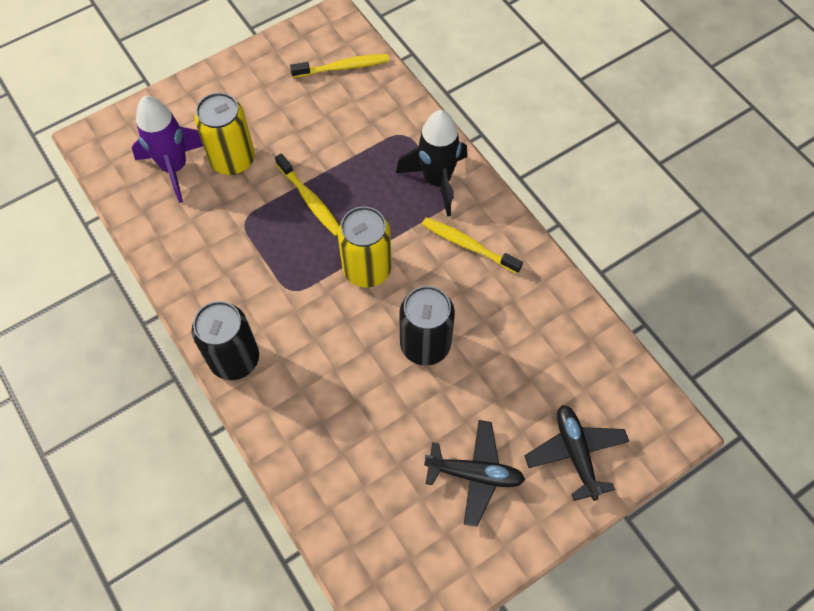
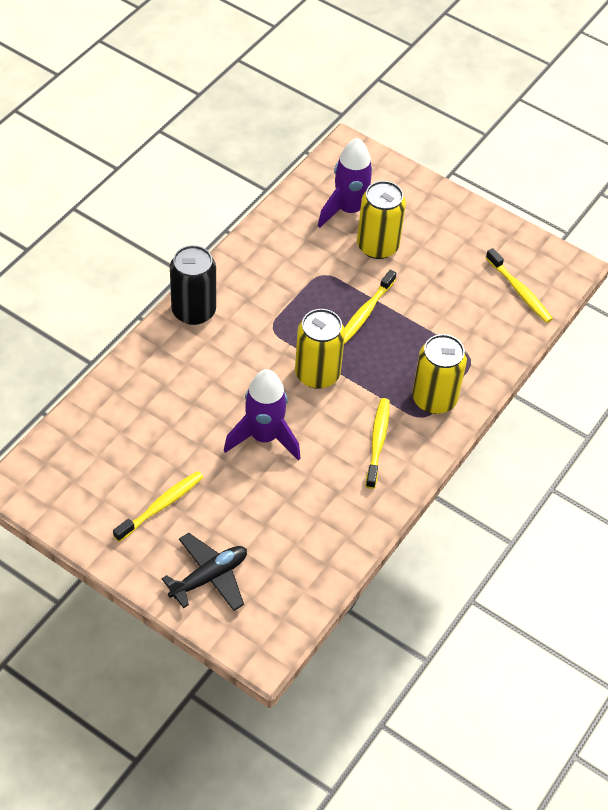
camera: 65 degrees right, 10 degrees down
(425, 344) = (264, 437): black can -> purple rocket
(437, 180) = (434, 399): black rocket -> yellow can
(475, 474) = (160, 506): black plane -> yellow toothbrush

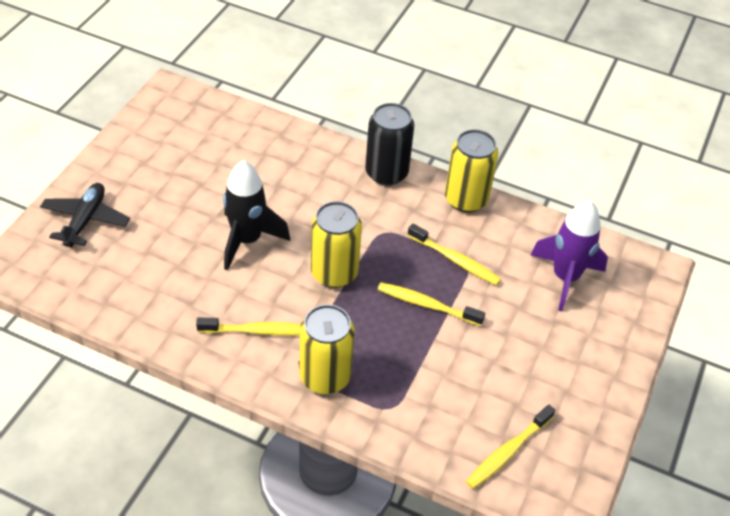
camera: 80 degrees right, 5 degrees down
(160, 506) = (159, 179): yellow toothbrush -> yellow toothbrush (454, 260)
(209, 577) = (85, 220): black plane -> black plane turned 120 degrees counterclockwise
(264, 437) = (247, 240): purple rocket -> black rocket
(377, 246) = (524, 307): yellow can -> yellow can (466, 199)

